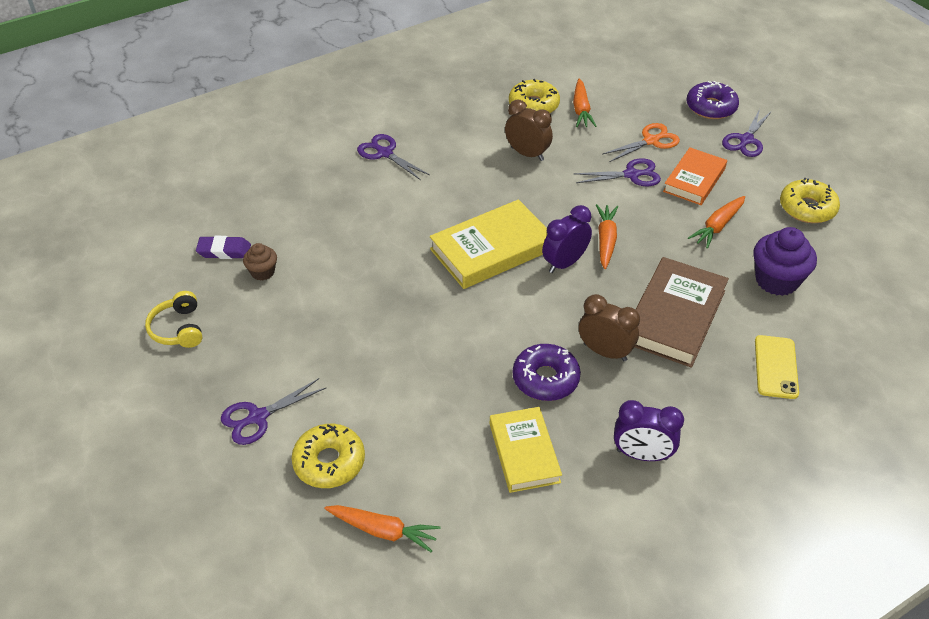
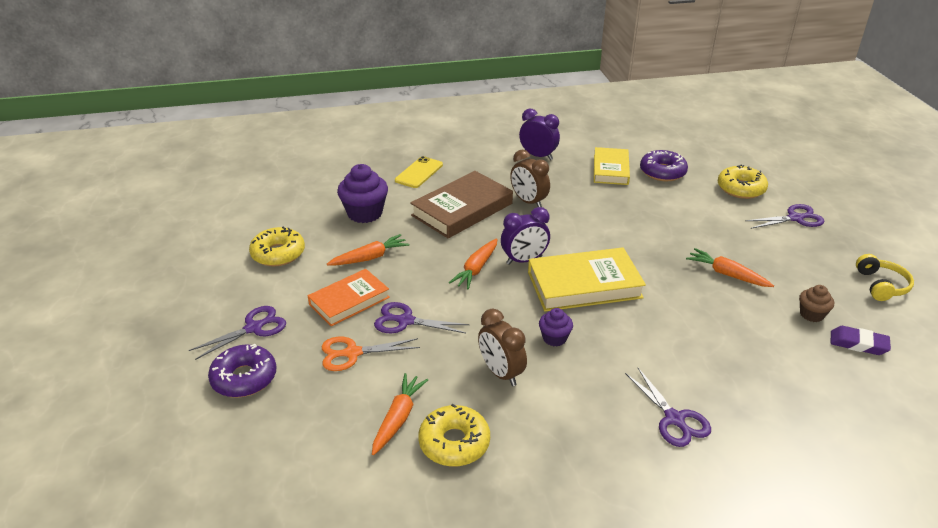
camera: 160 degrees left, 10 degrees down
(383, 531) = (707, 158): orange carrot -> orange carrot (727, 274)
(497, 191) = (554, 338): none -> purple cupcake
(545, 379) = (579, 197): purple donut -> purple donut (662, 172)

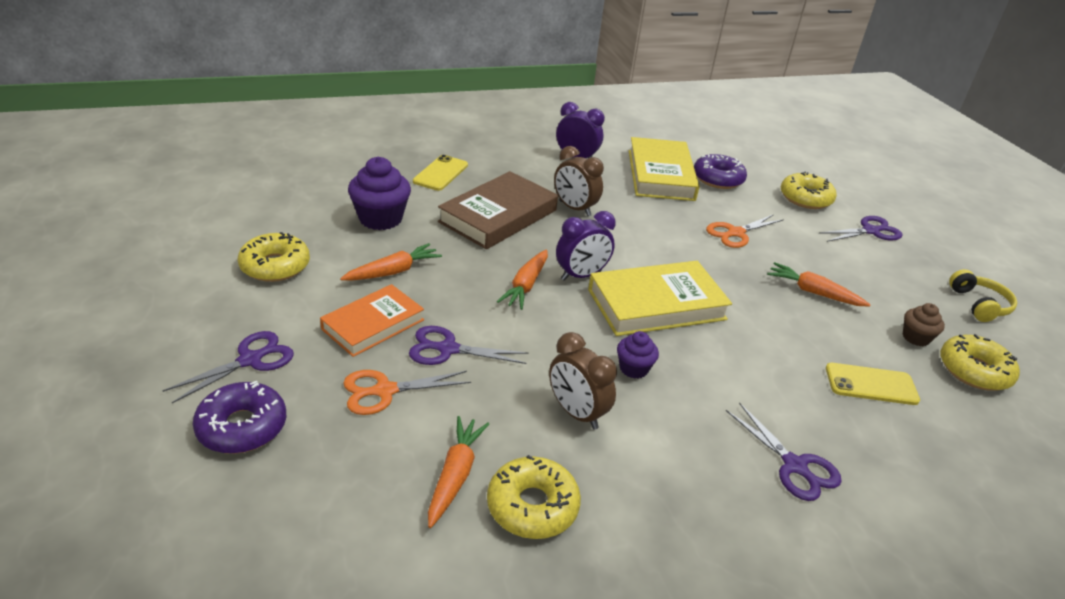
camera: 10 degrees left, 0 degrees up
(611, 169) = (660, 175): yellow book -> yellow book, size x1.51
(668, 222) = (736, 233): none -> orange scissors
(759, 354) = (871, 384): none -> yellow phone
(858, 344) = (974, 371): purple eraser -> yellow donut

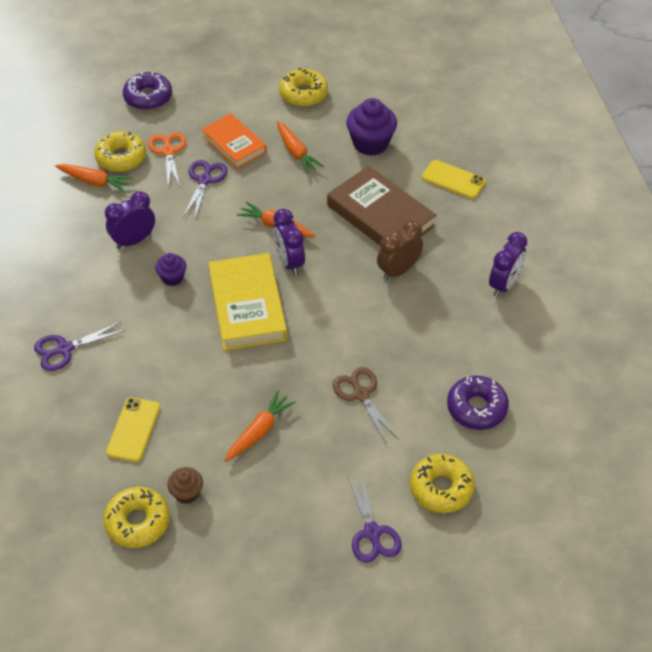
camera: 100 degrees right, 15 degrees up
(250, 360) = (204, 94): purple scissors -> none
(532, 506) = (65, 213): yellow donut -> yellow donut (121, 157)
(576, 413) = (134, 240): brown clock -> purple clock
(660, 175) = (477, 354): yellow book -> none
(736, 233) = (361, 394): orange scissors -> brown scissors
(979, 305) = (232, 582): yellow headphones -> none

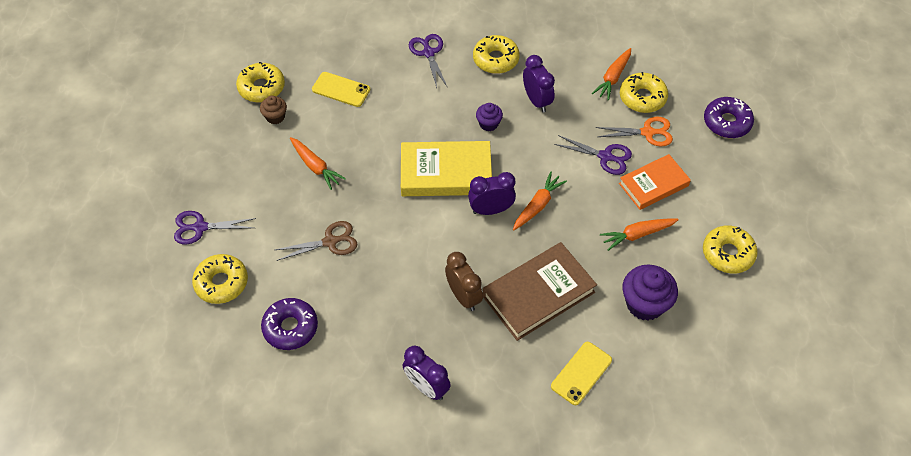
camera: 100 degrees right, 5 degrees up
(72, 283) = (495, 59): none -> yellow donut

